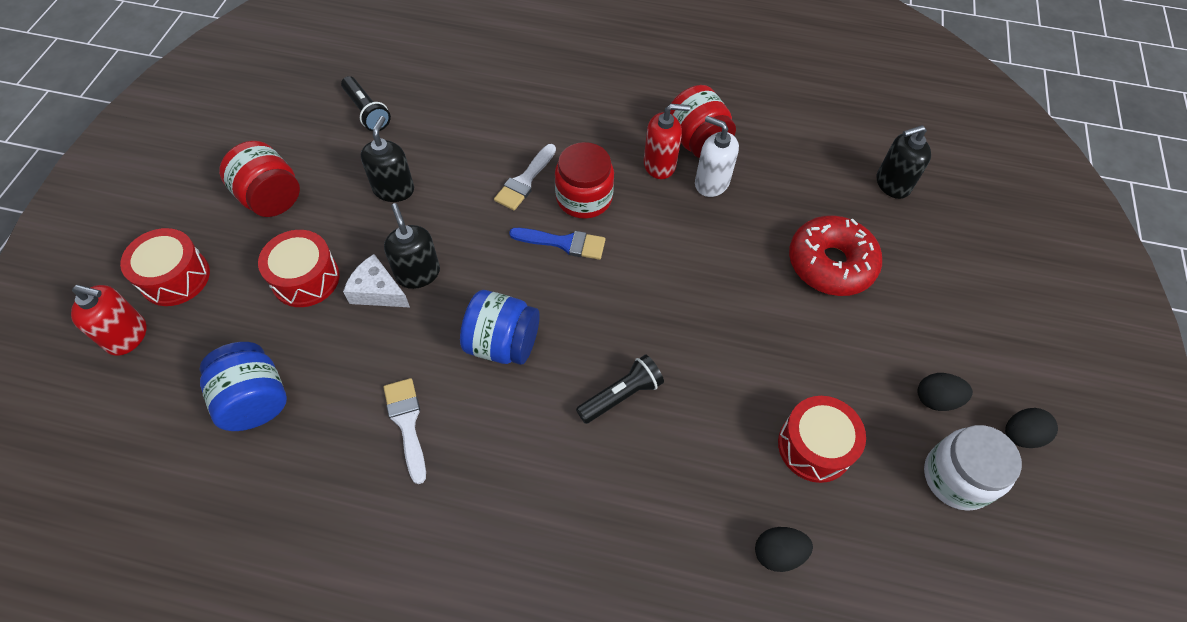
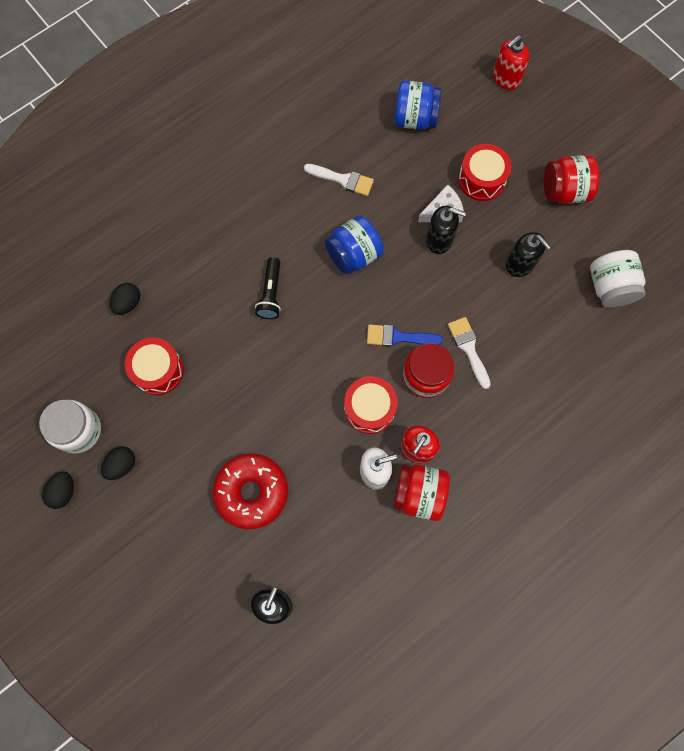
camera: 130 degrees right, 15 degrees up
(175, 277) = (533, 116): red drum -> red drum (369, 408)
(367, 111) = (609, 287): black flashlight -> white jar
(564, 243) = (398, 337): blue brush -> blue brush turned 45 degrees clockwise

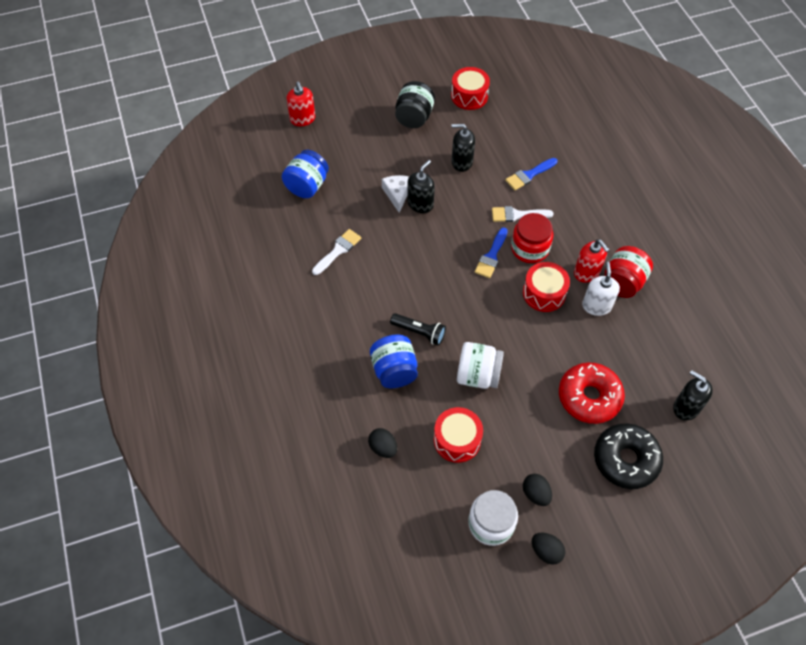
camera: 70 degrees left, 15 degrees down
(188, 549) = (625, 459): none -> black donut
(353, 255) = (409, 264): blue jar -> blue jar (394, 371)
(481, 179) = (381, 162): red drum -> red drum (469, 96)
(520, 264) = (461, 162): black soap dispenser -> black soap dispenser turned 150 degrees counterclockwise
(535, 345) = (529, 175): none -> blue brush
(564, 191) = (414, 117): red jar -> black jar
(609, 287) = (500, 118): white jar -> white jar (478, 375)

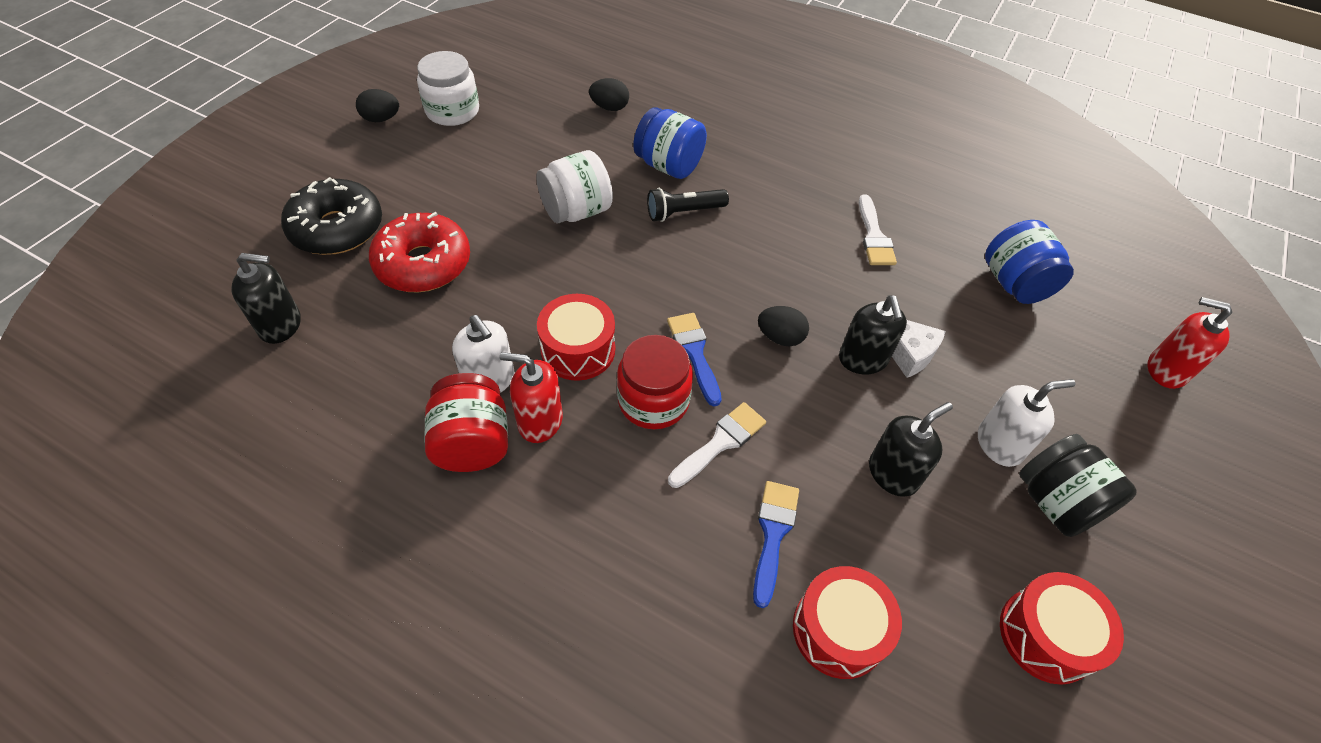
camera: 135 degrees right, 5 degrees down
(408, 143) = (999, 444): none -> white soap dispenser
(457, 440) = (544, 148): red drum -> red drum (839, 630)
(535, 494) = (424, 151): black egg -> black egg (780, 337)

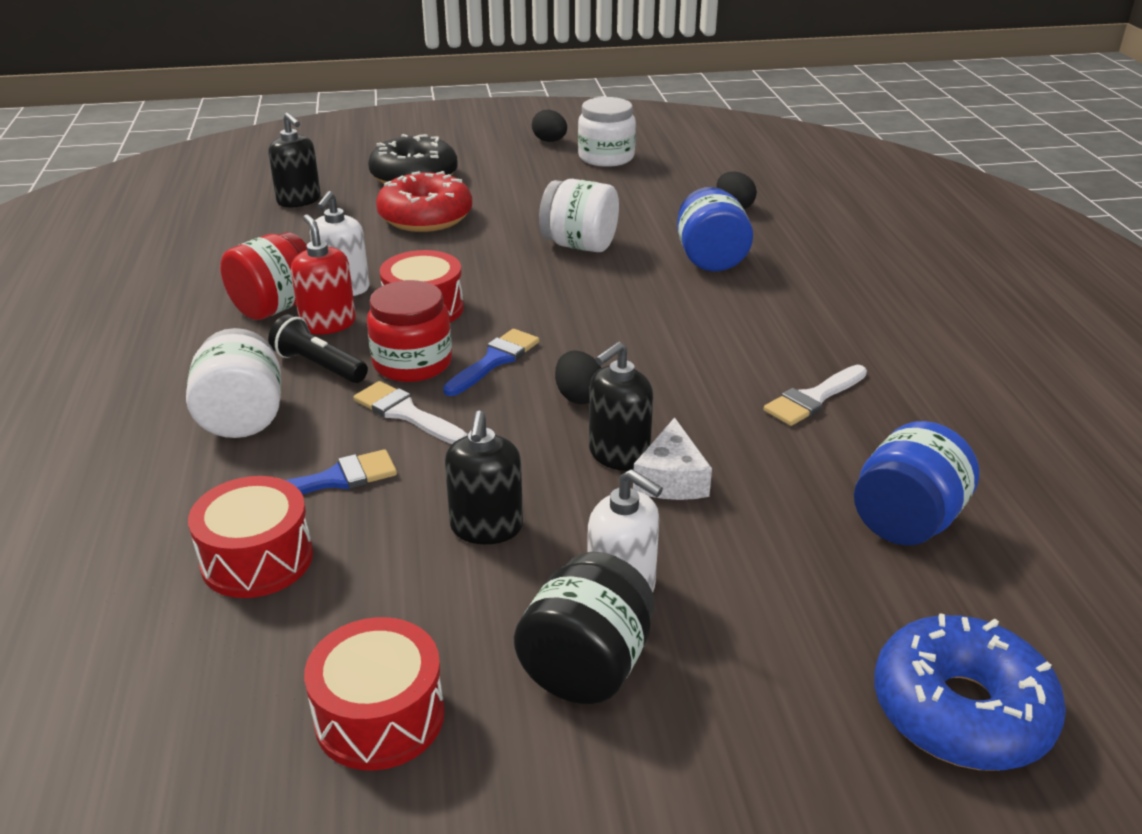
camera: 55 degrees right, 20 degrees down
(636, 551) = (242, 418): none -> white jar
(684, 212) = (662, 289): black flashlight -> black flashlight (319, 366)
(720, 442) = (406, 413): white brush -> white brush turned 150 degrees counterclockwise
(893, 474) = (486, 527): black soap dispenser -> black soap dispenser turned 75 degrees clockwise
(1166, 370) = (961, 711): red soap dispenser -> blue donut

